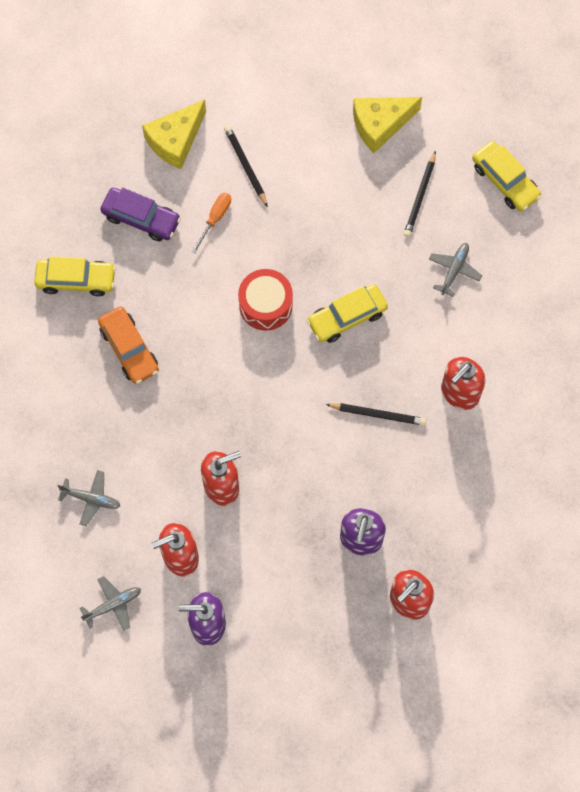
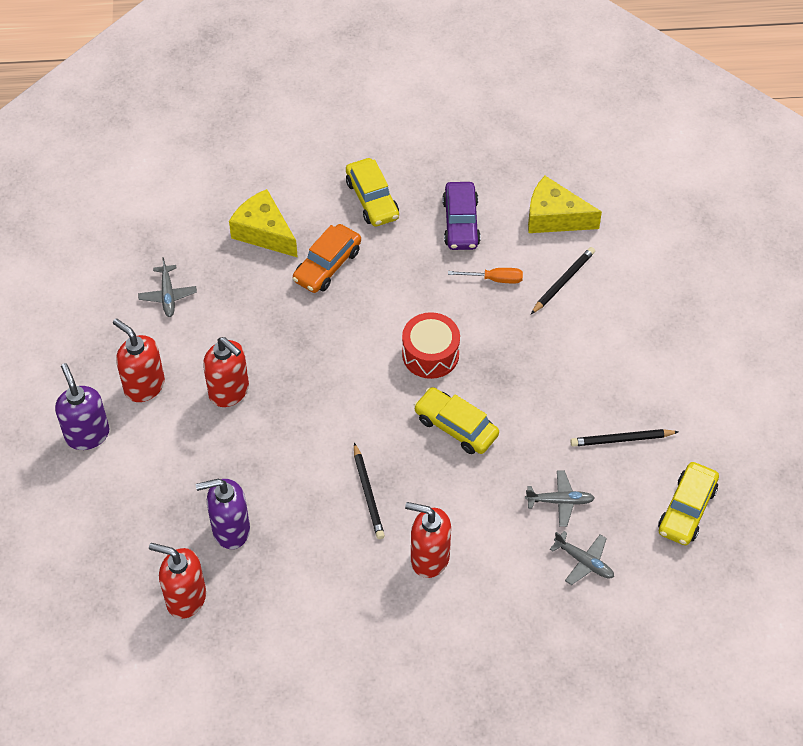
camera: 65 degrees right, 15 degrees down
(113, 605) = (74, 352): grey plane -> grey plane (584, 561)
(380, 125) = (677, 374): yellow cheese -> yellow cheese (264, 232)

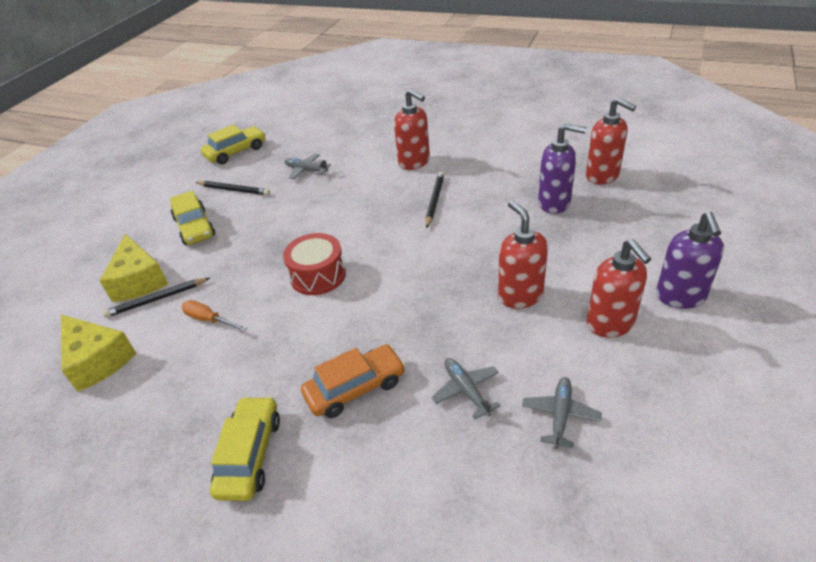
camera: 150 degrees left, 15 degrees down
(264, 232) = (405, 458): yellow cheese -> yellow cheese (139, 281)
(456, 426) = (339, 223): yellow car -> yellow car (194, 227)
(460, 223) = (185, 387): purple car -> none
(584, 561) = (319, 143): grey plane -> grey plane (466, 390)

